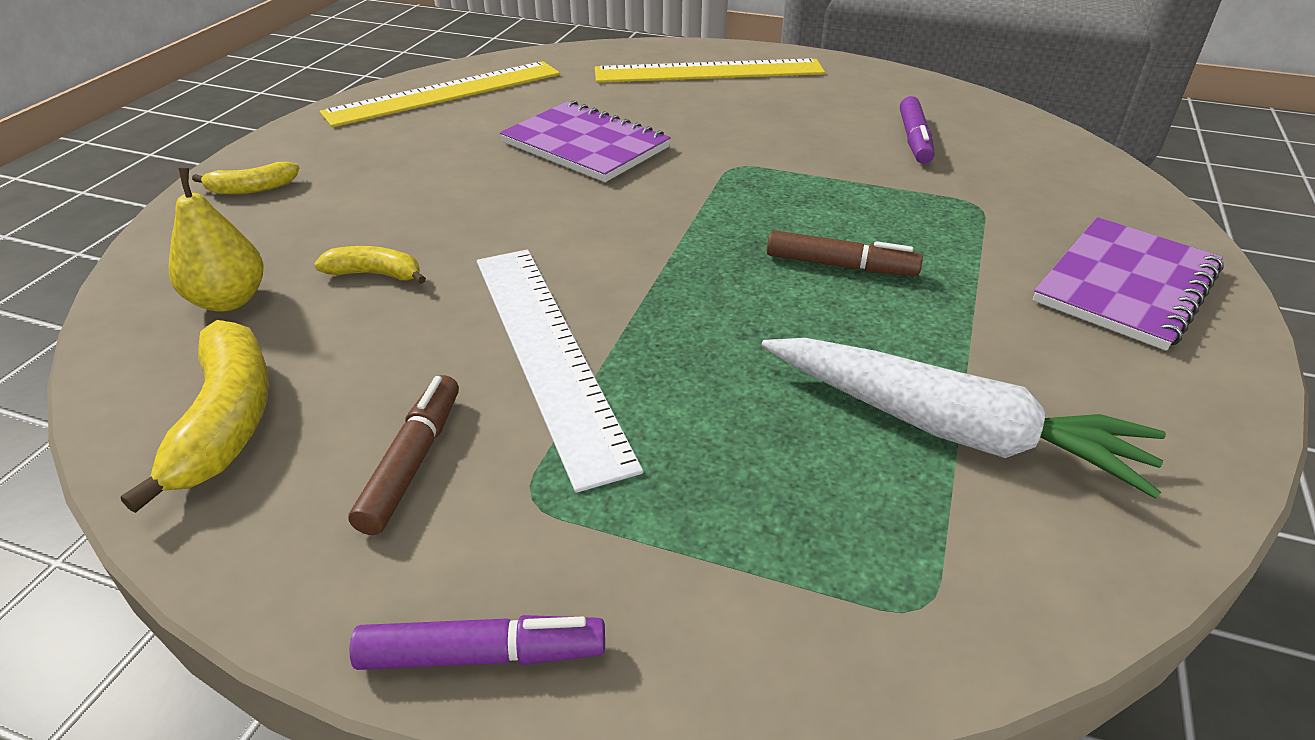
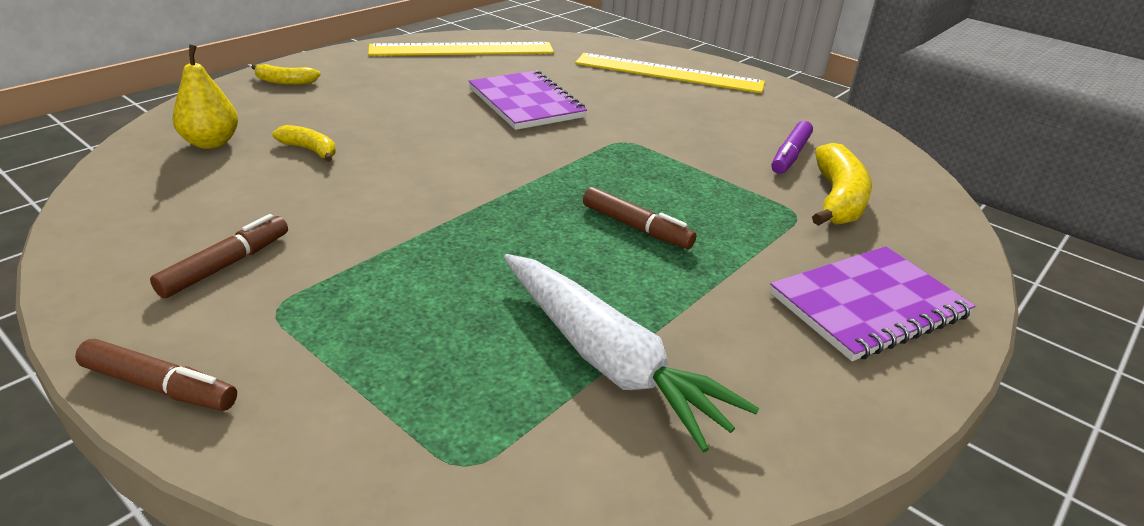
camera: 20 degrees right, 5 degrees down
(226, 421) = (146, 210): yellow banana -> yellow banana (837, 199)
(481, 654) = (159, 386): purple marker -> brown marker
(547, 353) = (370, 226): white ruler -> none

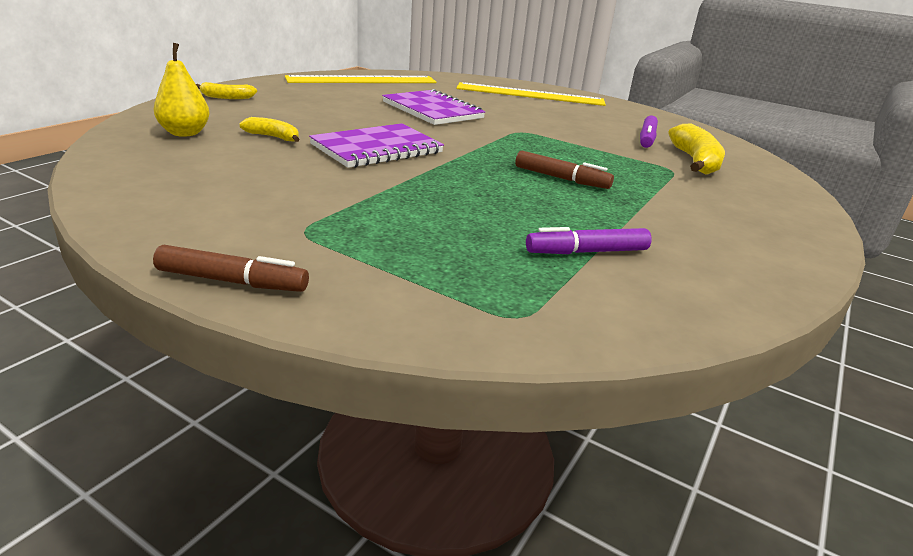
camera: 10 degrees left, 5 degrees down
(225, 265) = (244, 206): brown marker -> none
(607, 359) = (587, 252): white carrot -> purple marker
(868, 305) = (753, 217): purple notebook -> purple notebook (377, 149)

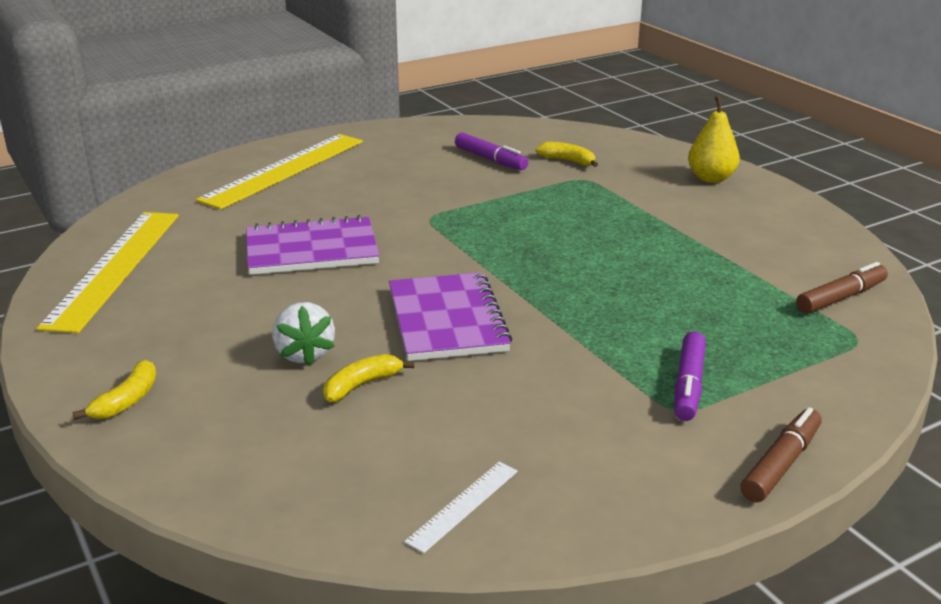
camera: 60 degrees left, 0 degrees up
(139, 174) = (463, 505): none -> white ruler
(185, 133) = (303, 456): yellow pear -> yellow pear (711, 178)
(301, 122) = (304, 354): none -> white strawberry
(561, 178) = (586, 239): brown marker -> brown marker (840, 298)
(587, 252) = (755, 278): purple marker -> purple marker (688, 385)
(695, 162) = (568, 161): yellow banana -> yellow banana, size x0.56

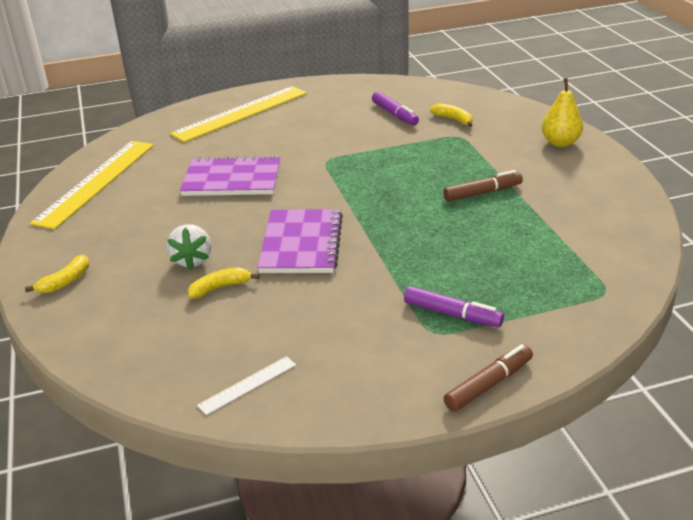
camera: 15 degrees right, 5 degrees up
(688, 385) = (452, 314): purple marker -> purple marker turned 90 degrees counterclockwise
(840, 298) = (610, 255): brown marker -> brown marker (482, 193)

